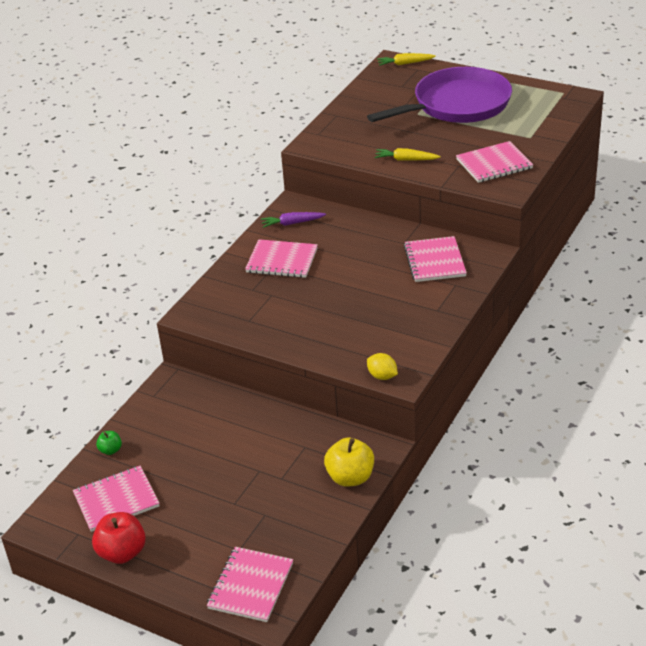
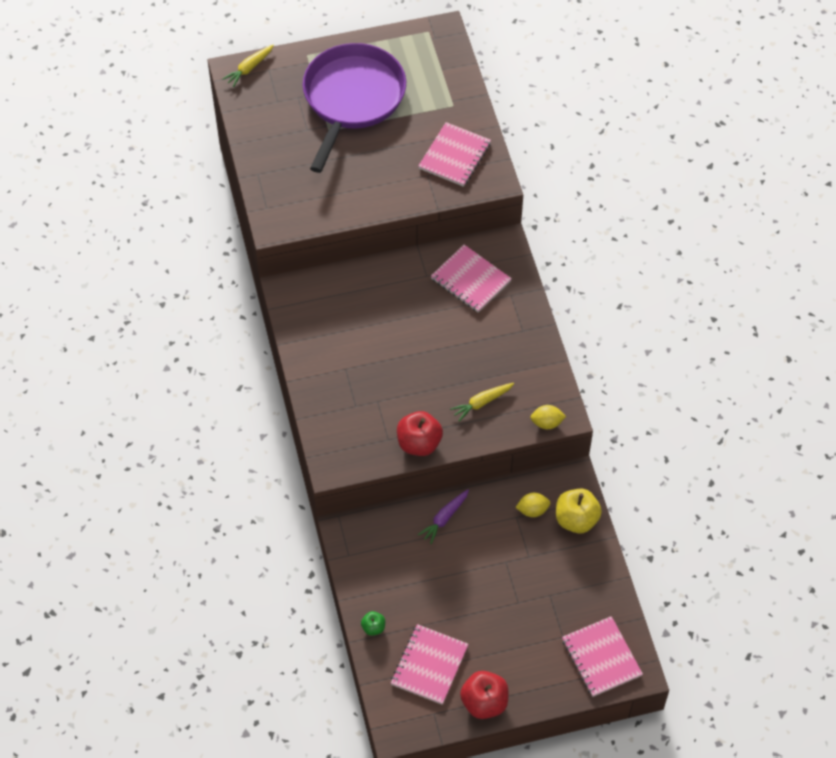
camera: 45 degrees left, 20 degrees up
(267, 335) = (419, 443): none -> red apple
(282, 260) = (346, 359): pink notebook -> none
(292, 223) = (310, 312): purple carrot -> purple carrot (444, 518)
(323, 450) = (532, 510): none -> yellow lemon
(406, 160) = (376, 194): yellow carrot -> yellow carrot (482, 403)

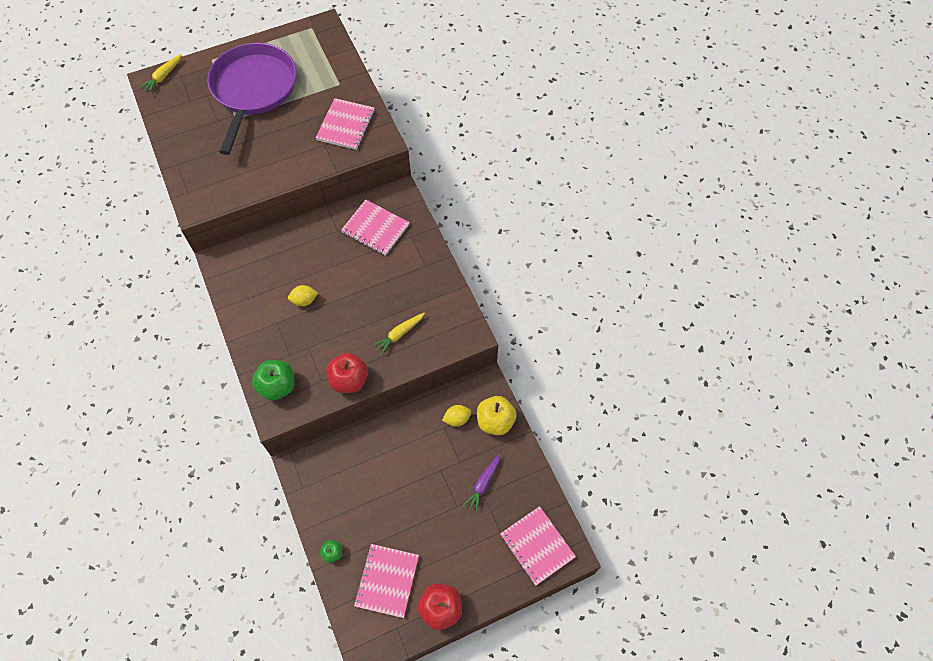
camera: 10 degrees left, 5 degrees up
(339, 437) = (277, 386): none -> green apple
(444, 518) = (382, 439): purple carrot -> purple carrot (483, 484)
(547, 423) = (458, 343): yellow lemon -> yellow lemon (304, 300)

